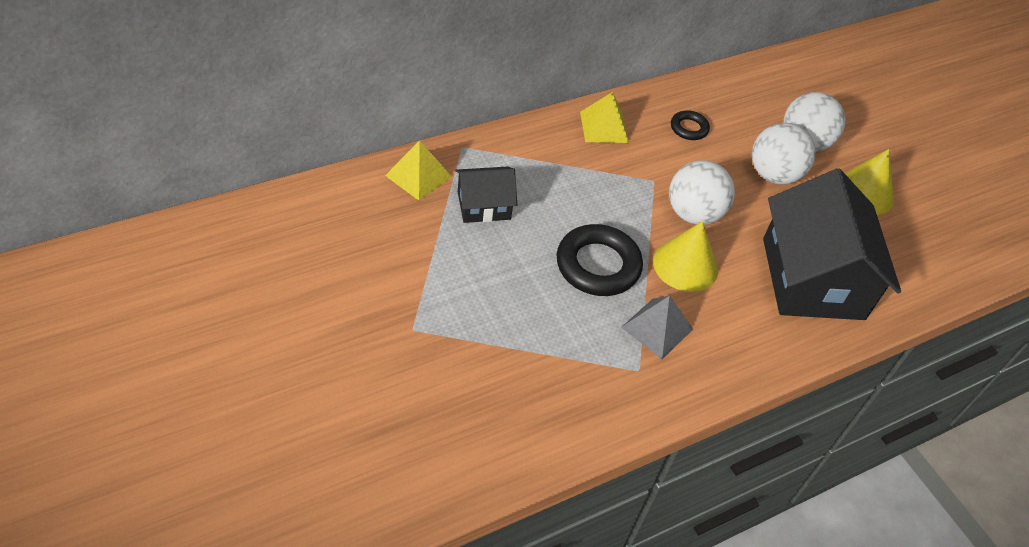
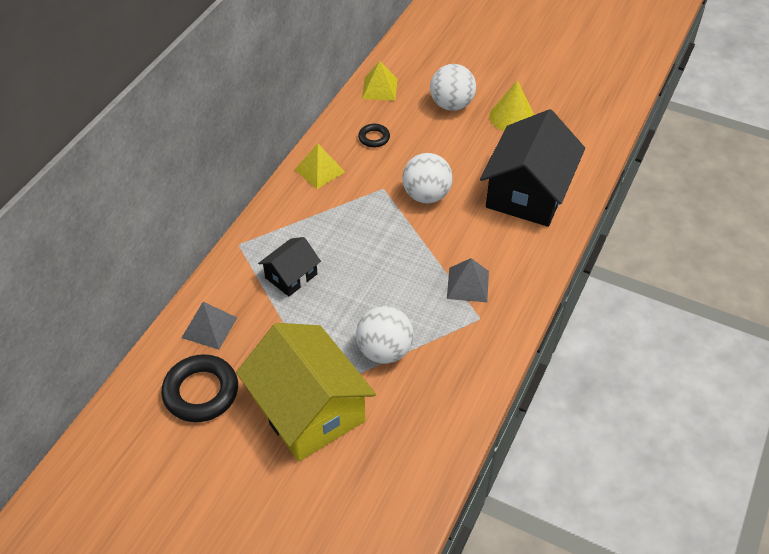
camera: 30 degrees left, 0 degrees up
(364, 203) = (209, 327): none -> grey pyramid
(381, 339) = (308, 409): none -> yellow house
(418, 176) = (228, 284): yellow pyramid -> yellow pyramid (379, 88)
(598, 265) = (398, 268): black ring -> black ring (201, 392)
(685, 265) = (450, 233): yellow cone -> none
(773, 175) = (451, 138): white ball -> white ball (384, 351)
(812, 278) = (528, 192): black house -> black house turned 60 degrees clockwise

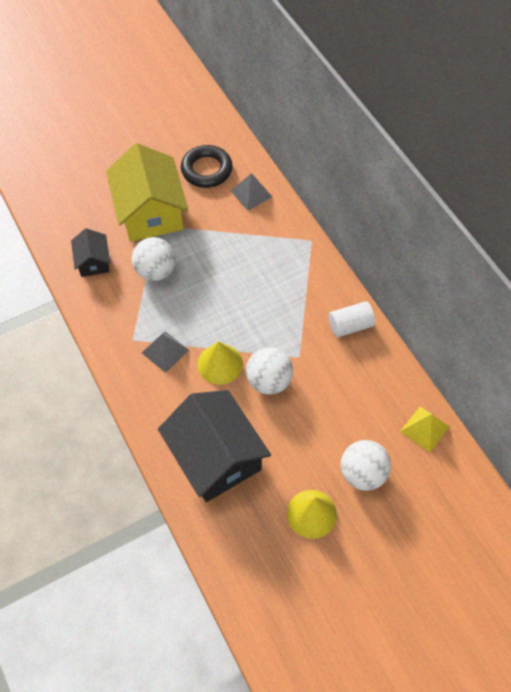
camera: 125 degrees right, 10 degrees up
(291, 276) = (258, 254): black house -> black house (93, 262)
(308, 409) = (150, 212): yellow house -> yellow house turned 75 degrees clockwise
(319, 170) = (350, 326): yellow pyramid -> white cylinder
(374, 138) = (361, 385): black ring -> none
(441, 237) = (220, 364): none -> yellow cone

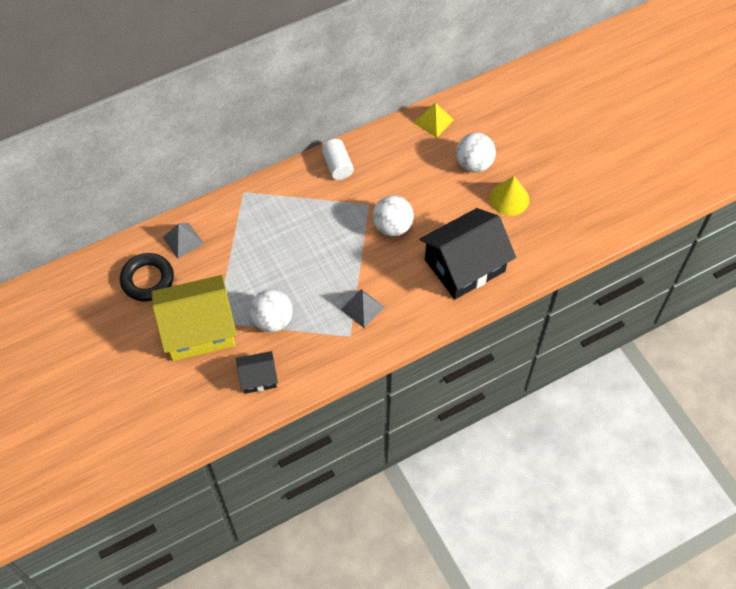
camera: 90 degrees left, 0 degrees up
(220, 364) = (375, 264): yellow cone -> none

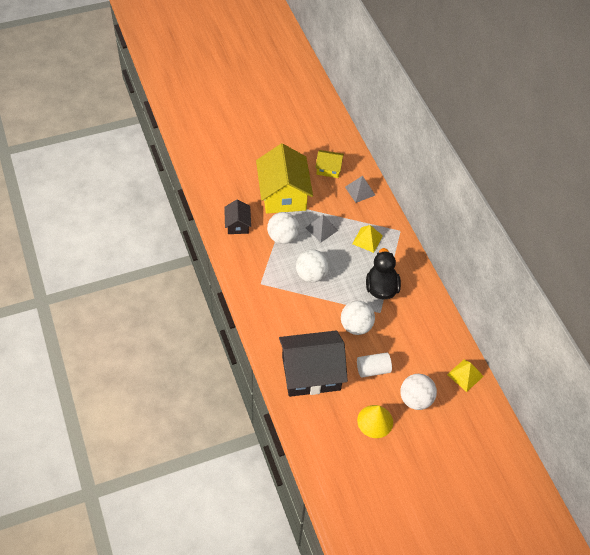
camera: 95 degrees right, 5 degrees down
(147, 280) = (328, 169): black ring -> yellow house
(263, 225) = (367, 239): none -> yellow pyramid
(327, 280) = (311, 275): none -> white ball
(334, 205) = (381, 288): none -> black duck
(337, 166) = (420, 295): white cylinder -> white cylinder (373, 369)
(362, 308) = (283, 295): grey pyramid -> grey pyramid (321, 229)
(464, 265) = (311, 373): black house -> black house turned 75 degrees counterclockwise

